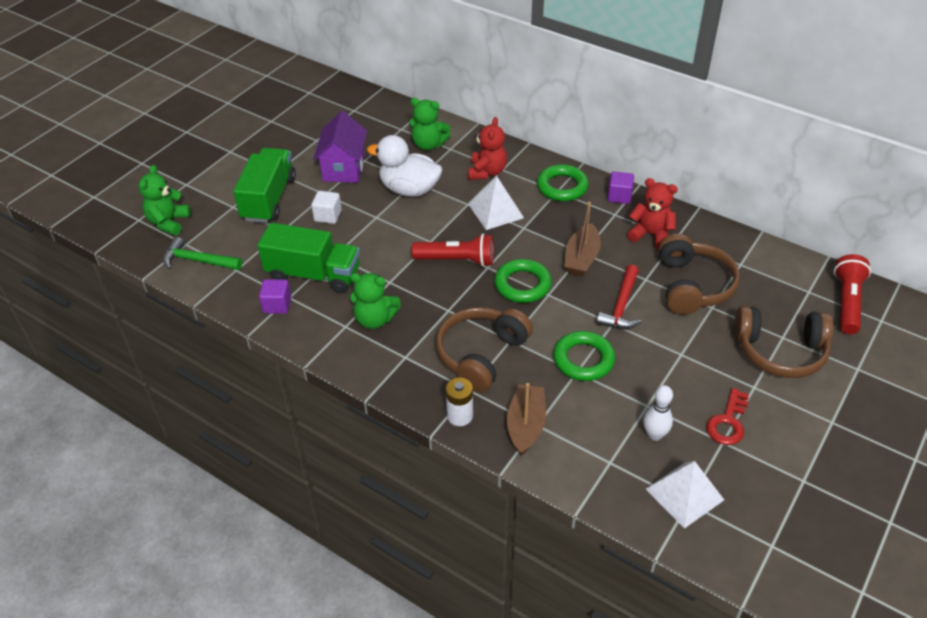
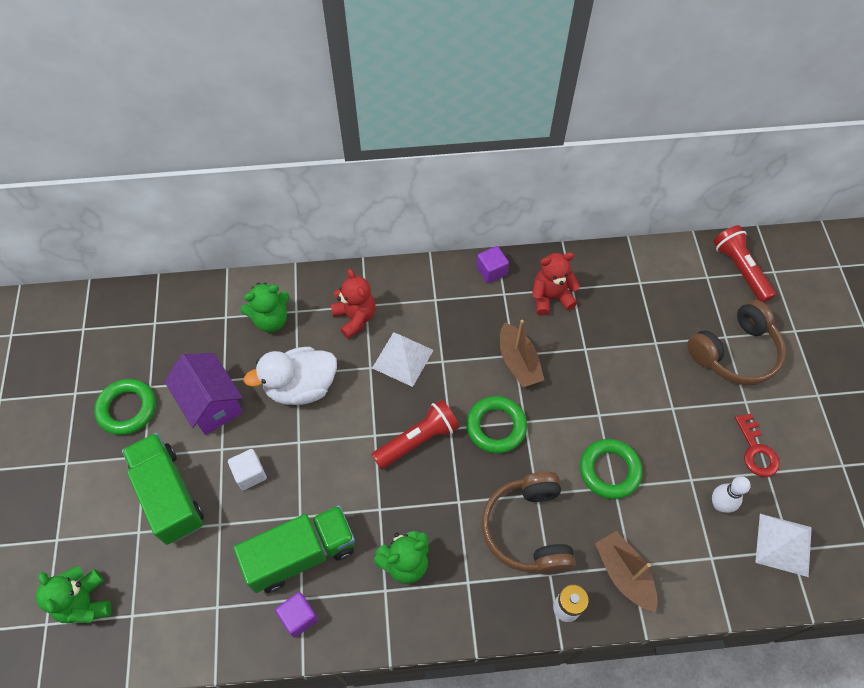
camera: 40 degrees left, 15 degrees up
(198, 261) = (166, 626): green hammer -> none
(562, 187) = (435, 292): green ring -> green ring (127, 409)
(621, 305) = (590, 391): red hammer -> none
(692, 286) = (625, 330): brown headphones -> none

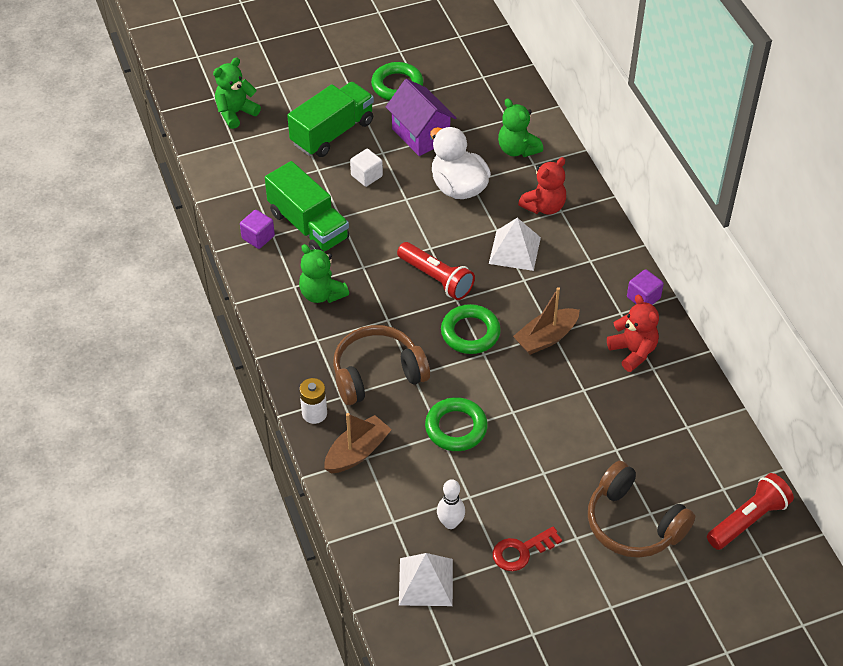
camera: 75 degrees right, 10 degrees down
(212, 404) = (421, 135): purple house -> purple house turned 75 degrees counterclockwise

